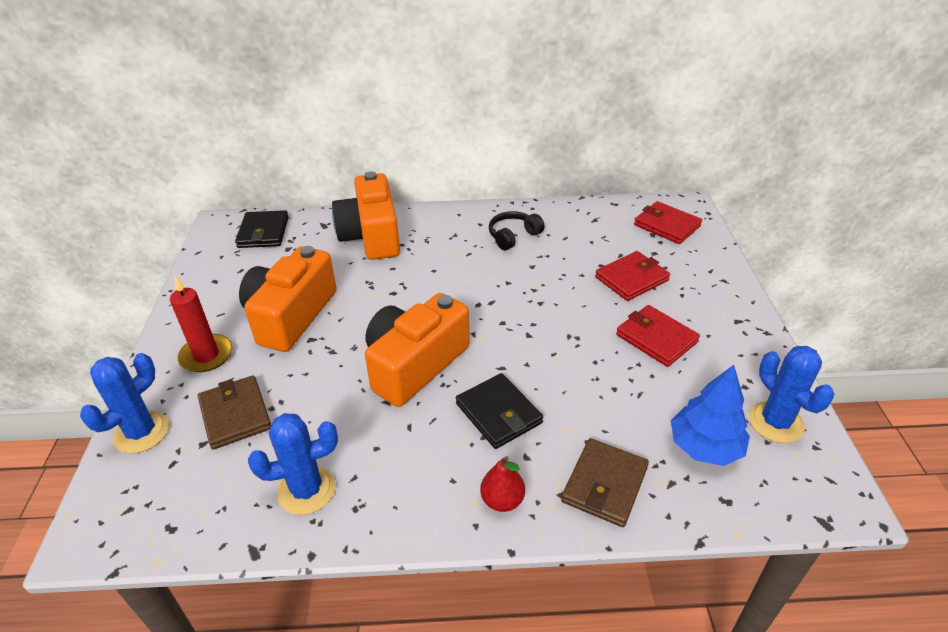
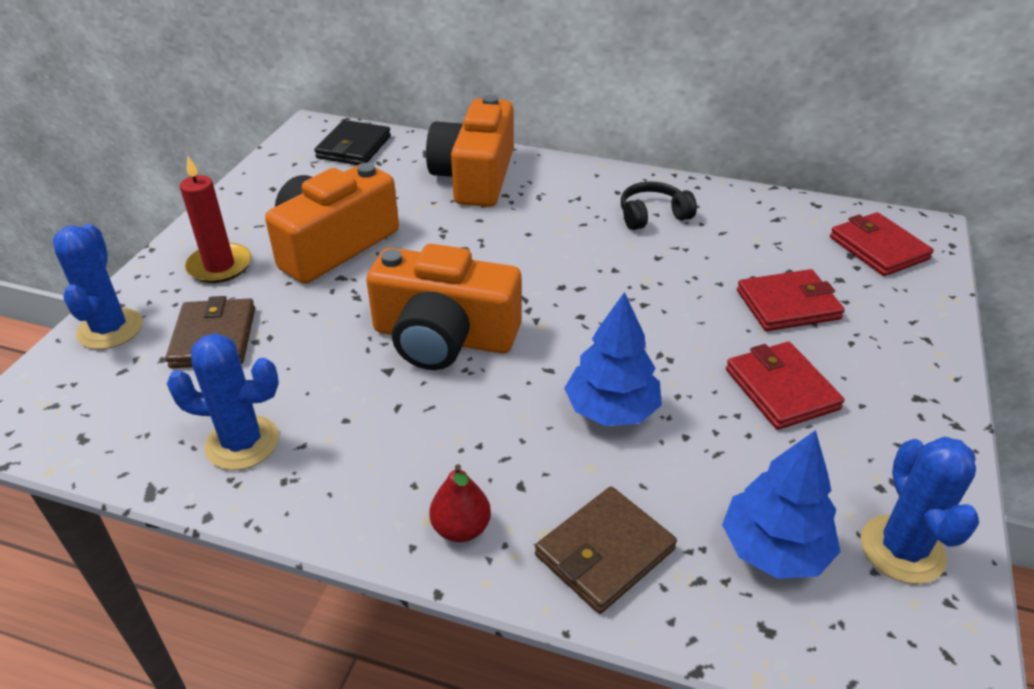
camera: 20 degrees right, 0 degrees up
(141, 432) = (110, 329): blue cactus -> blue cactus turned 60 degrees counterclockwise
(415, 364) = (444, 337): orange camera -> orange camera turned 135 degrees counterclockwise
(498, 413) = (514, 423): black wallet -> none
(558, 384) = (611, 410): none -> blue tree

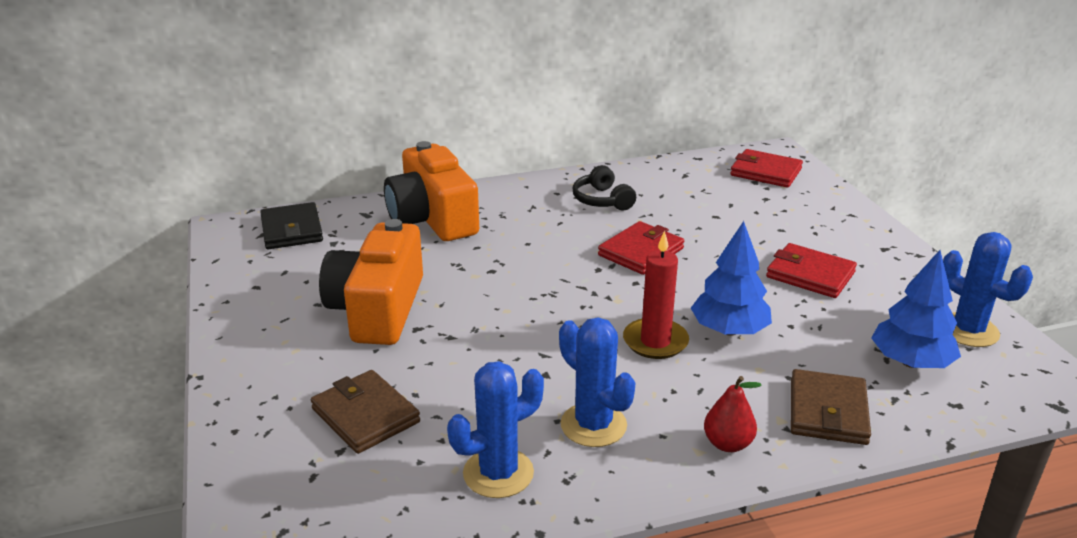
camera: 35 degrees left, 10 degrees down
(110, 329) = (252, 452): blue cactus -> blue cactus (593, 425)
(219, 266) = (292, 363): red candle -> red candle (655, 341)
(444, 337) = (557, 335): orange camera -> none
(652, 215) = (602, 200): black headphones -> black headphones turned 60 degrees counterclockwise
(788, 305) = (755, 225): red wallet -> red wallet (641, 252)

